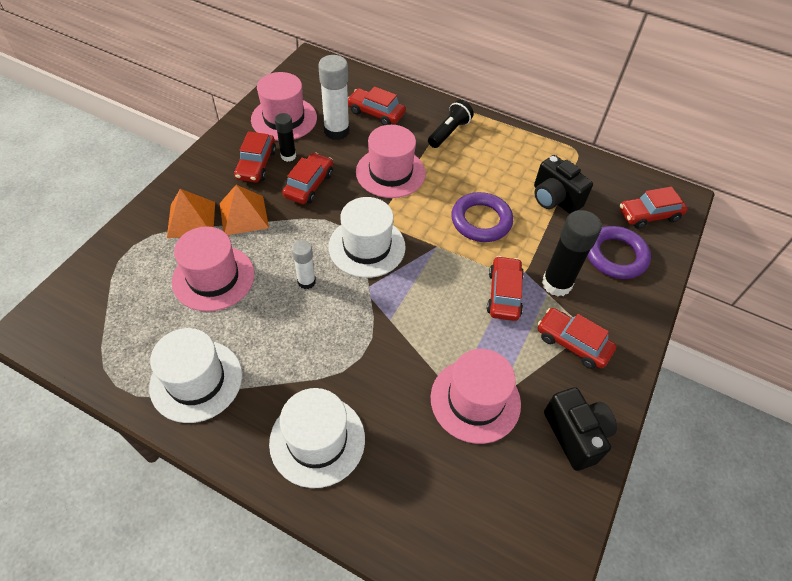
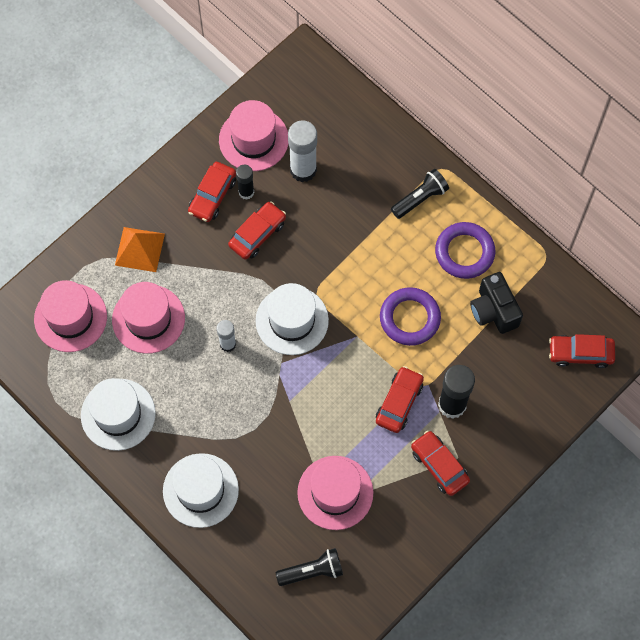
camera: 20 degrees right, 15 degrees up
(244, 215) = (188, 256): orange pyramid -> none
(376, 113) = (351, 153): red car -> none
(390, 172) = (341, 238): pink hat -> pink hat (70, 317)
(484, 500) = (312, 571): none -> black flashlight
(575, 435) = (404, 543): black camera -> none
(615, 256) = (522, 390): purple ring -> purple ring (464, 252)

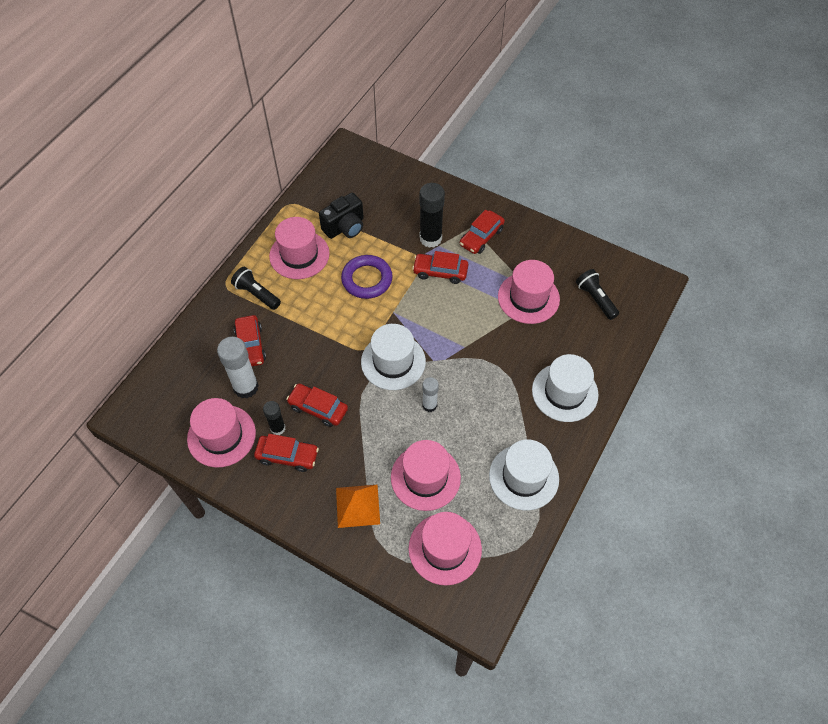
camera: 105 degrees left, 10 degrees down
(464, 252) = (299, 255): purple ring -> pink hat
(580, 353) = (364, 171): red car -> red car (250, 345)

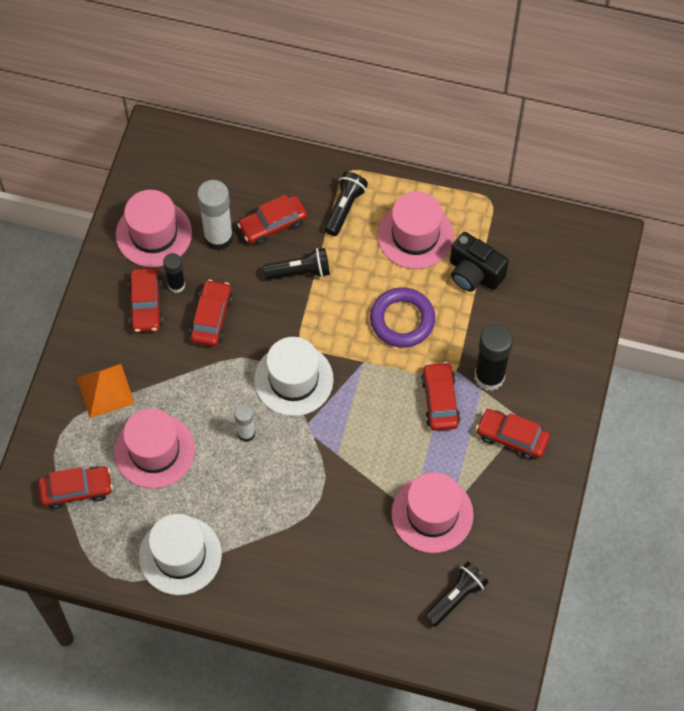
camera: 75 degrees right, 5 degrees up
(300, 336) = (300, 272): none -> black flashlight
(445, 548) = (76, 490): pink hat -> red car
(564, 392) = (304, 582): white hat -> none

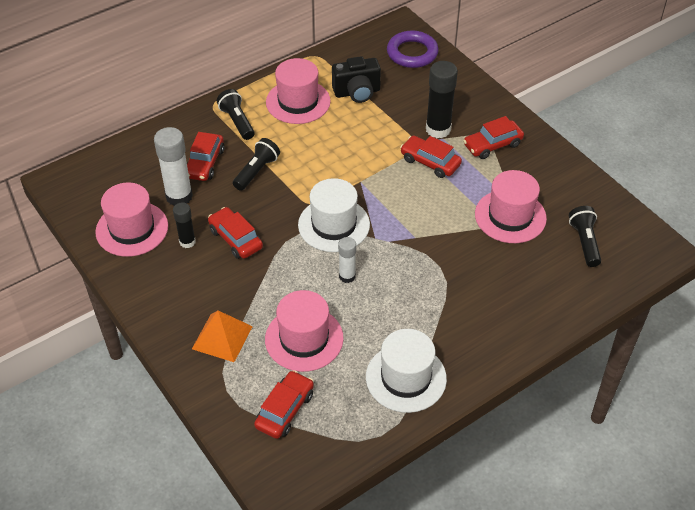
camera: 50 degrees left, 15 degrees down
(146, 305) = (182, 269): red car -> none
(402, 320) = (351, 144): purple ring -> purple ring (412, 53)

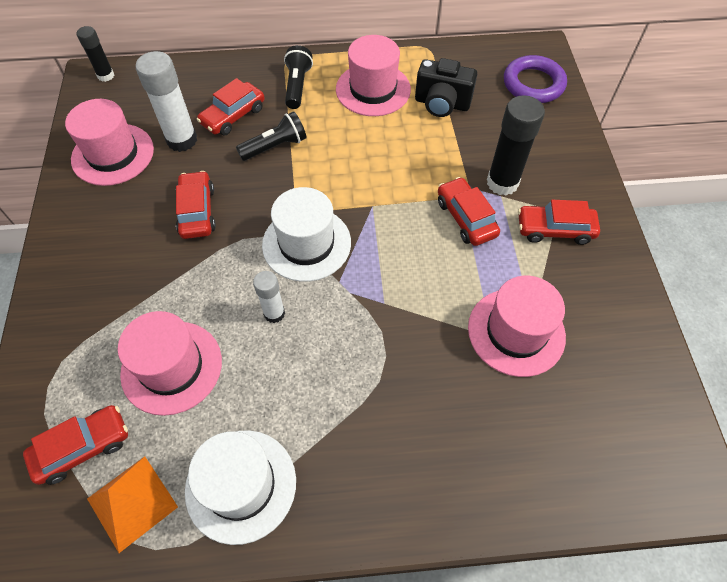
camera: 30 degrees right, 10 degrees up
(187, 242) = (150, 192): black glue stick -> black glue stick (106, 76)
(222, 337) = (94, 319): orange pyramid -> orange pyramid (132, 503)
(584, 242) = (591, 416): black flashlight -> none

